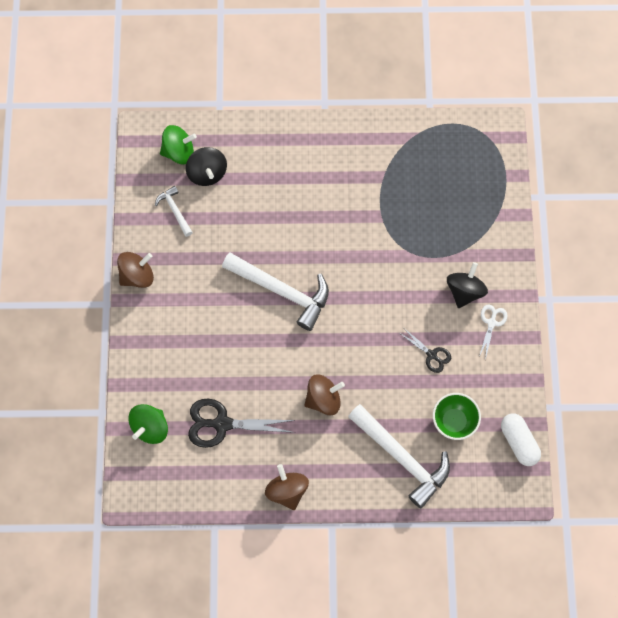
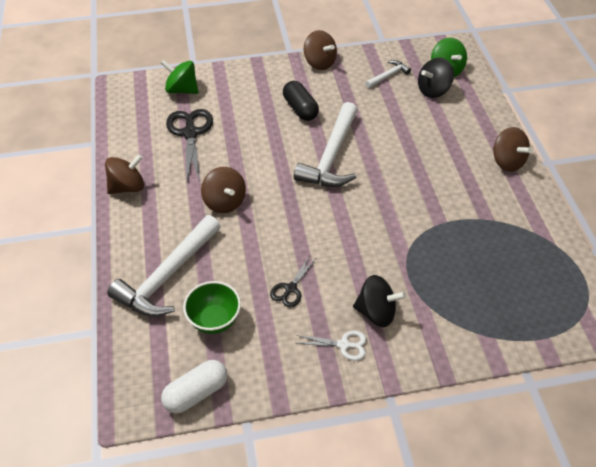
camera: 80 degrees right, 20 degrees down
(207, 308) = (300, 109): none -> black capsule
(319, 137) = (507, 161): none -> brown spinning top

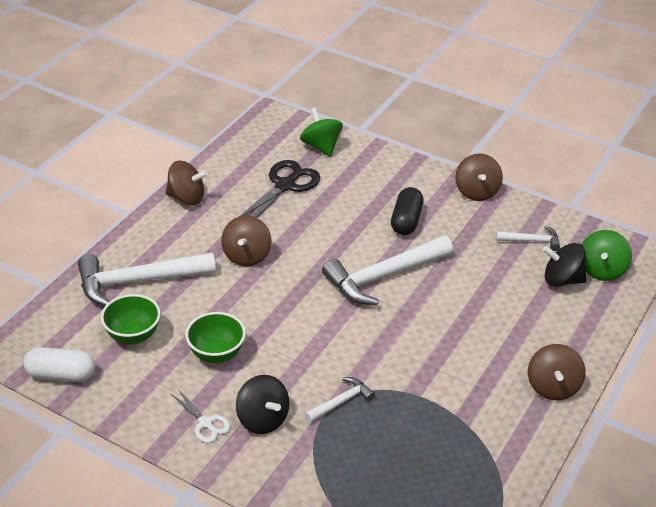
camera: 40 degrees right, 10 degrees down
(290, 289) = (216, 354): black scissors -> green bowl
(408, 261) = (341, 402): none -> white hammer

